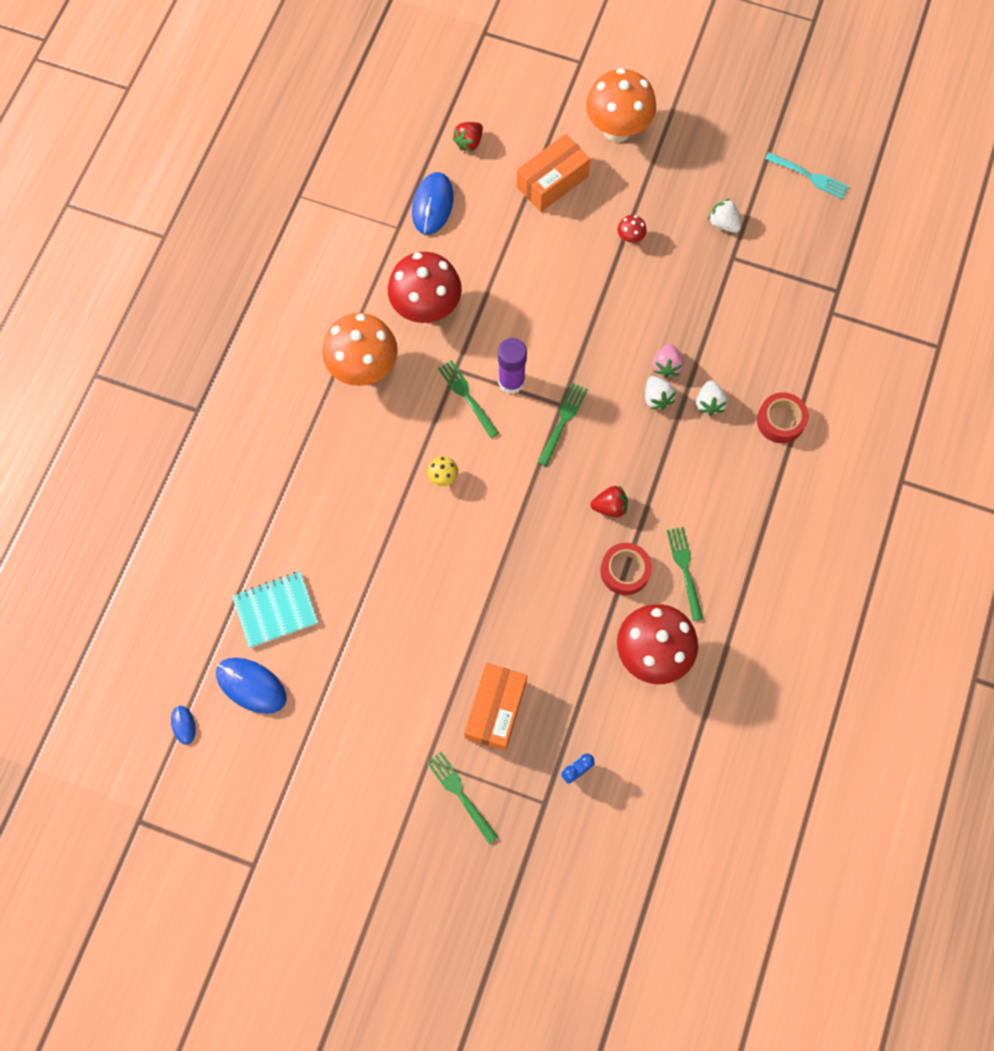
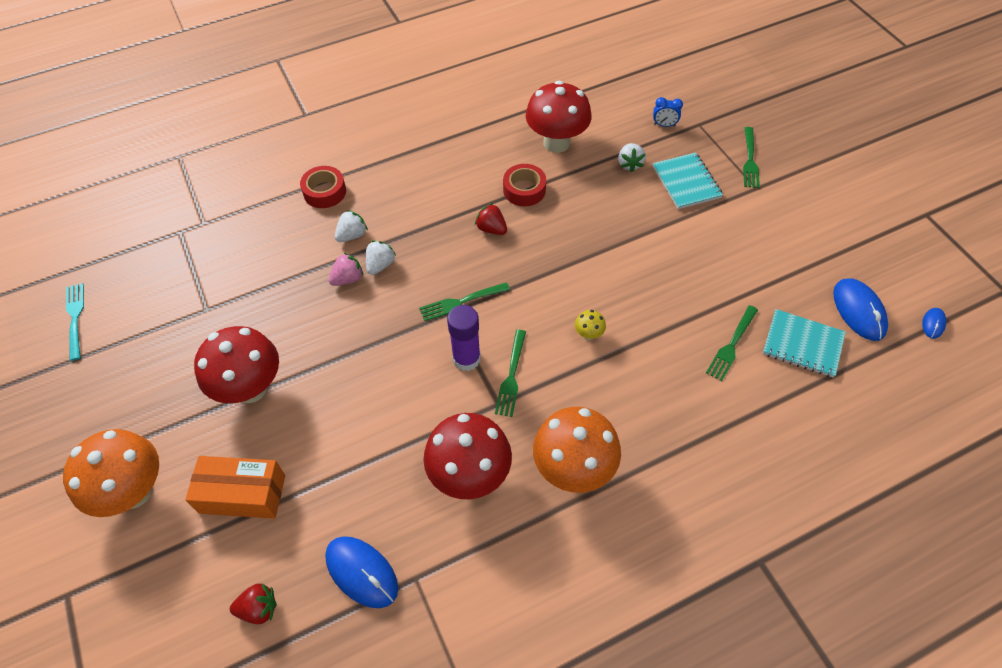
camera: 135 degrees left, 15 degrees down
(433, 205) = (362, 572): blue mouse -> blue mouse turned 75 degrees clockwise
(495, 709) = (686, 182): orange box -> turquoise notebook
(630, 238) = (250, 388): red mushroom -> red mushroom, size x2.45
(685, 569) = (486, 165): green fork -> green fork (731, 345)
(723, 223) = (176, 338): white strawberry -> white strawberry (629, 164)

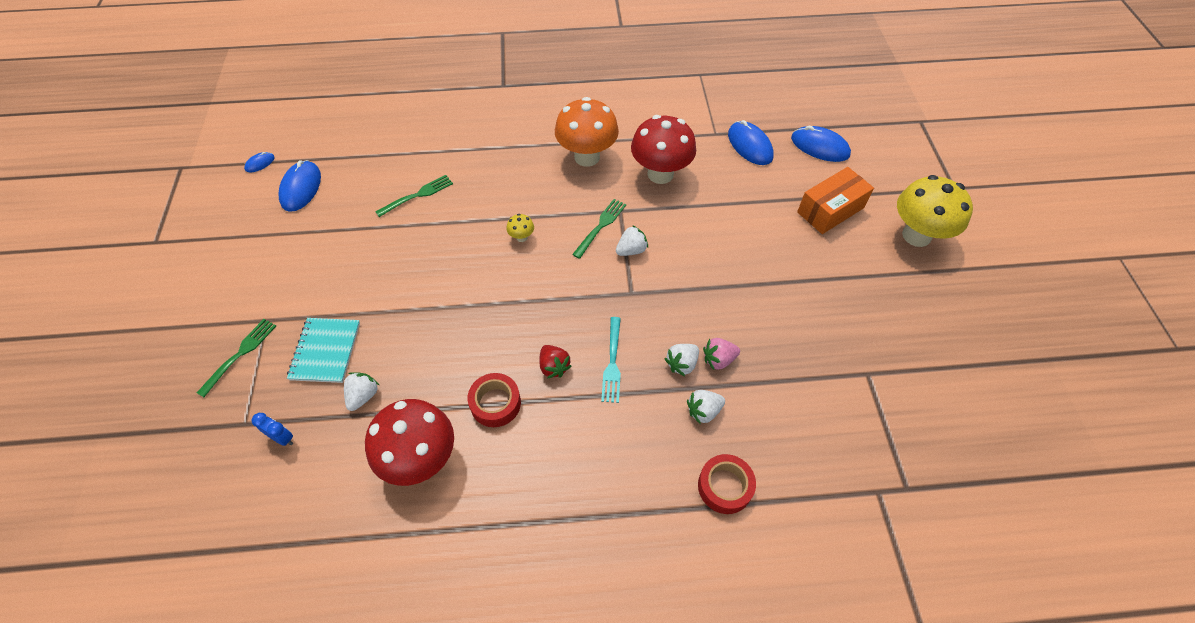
camera: 160 degrees left, 0 degrees up
(75, 318) = (1009, 410): turquoise fork -> turquoise fork (612, 362)
(134, 491) = (916, 235): orange mushroom -> yellow mushroom
(242, 494) = (830, 210): orange box -> orange box turned 60 degrees counterclockwise
(250, 388) = (823, 283): red mushroom -> none
(259, 608) = (820, 147): red strawberry -> blue mouse
(461, 302) = (616, 300): green fork -> none
(466, 359) = (631, 250): purple glue stick -> white strawberry
(802, 344) = (366, 179): turquoise notebook -> none

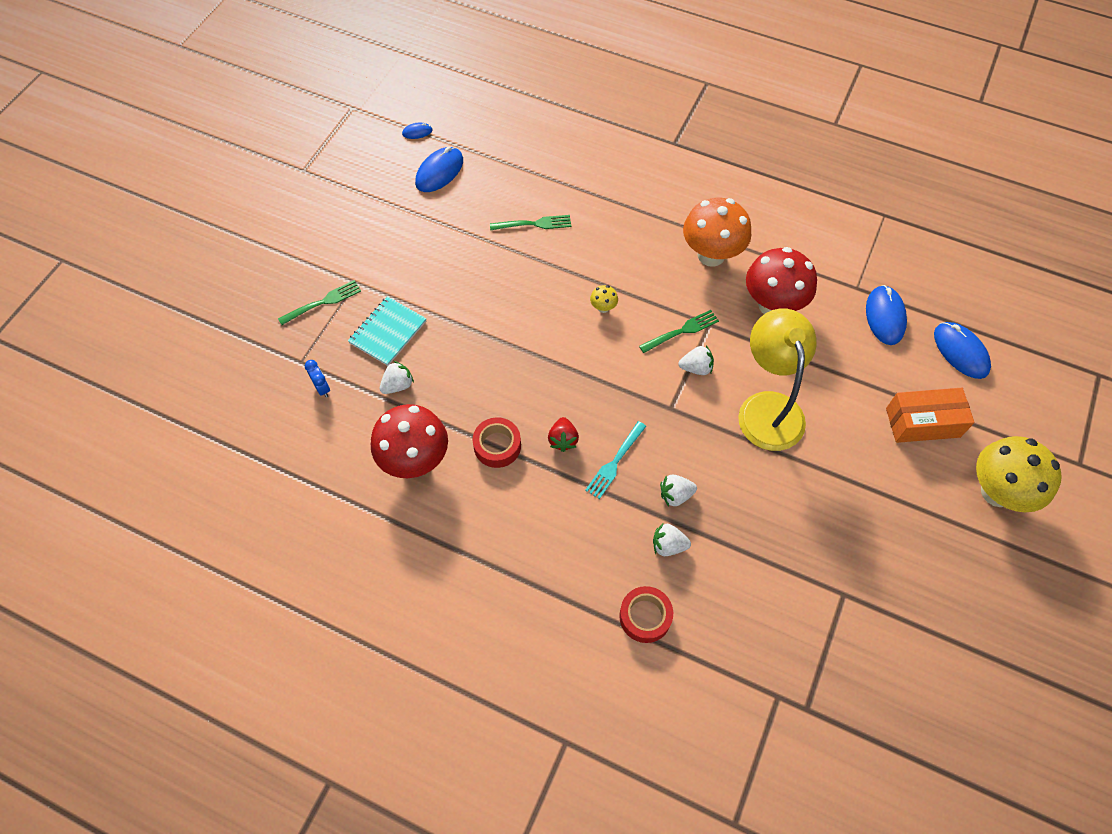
camera: 30 degrees right, 5 degrees up
(709, 254) = (768, 407): none -> yellow lamp
(718, 359) = (711, 508): pink strawberry -> none

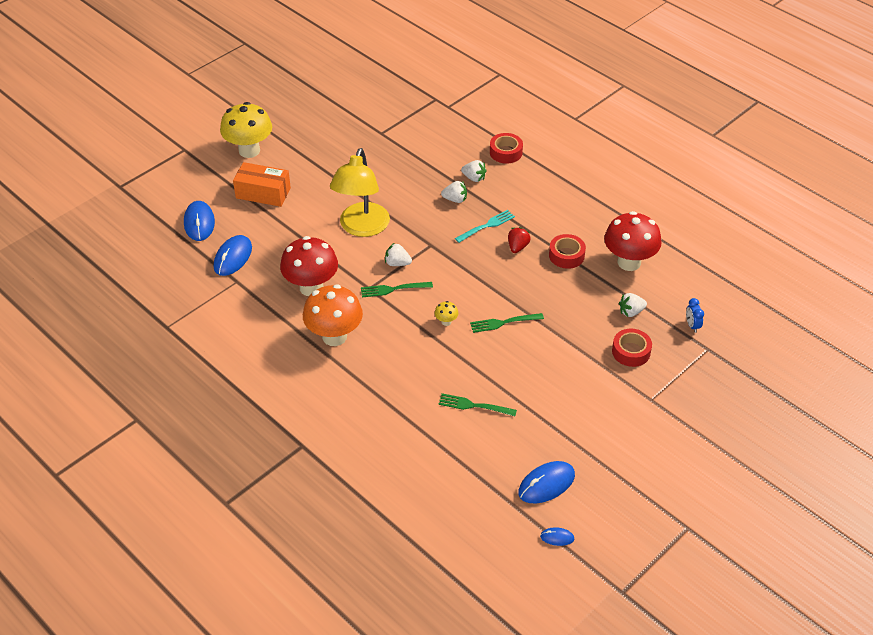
camera: 160 degrees left, 15 degrees down
(323, 302) = (683, 390): green fork -> green fork (503, 323)
(388, 332) = (631, 352): turquoise notebook -> red tape

